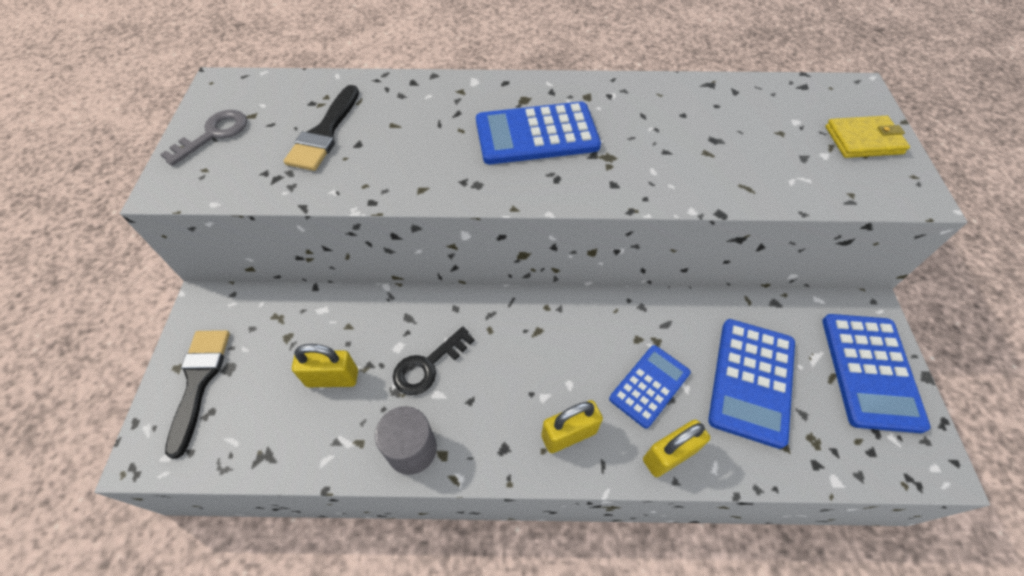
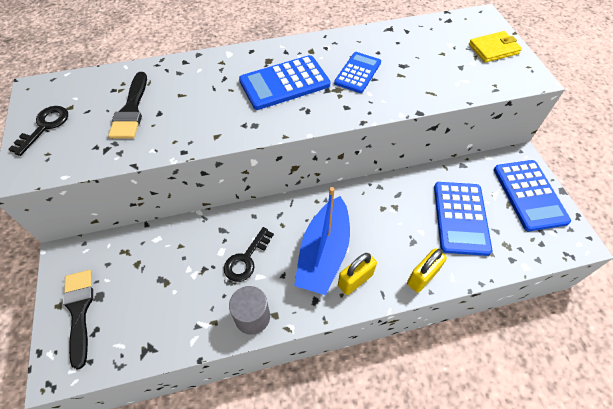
camera: 15 degrees left, 0 degrees up
(213, 134) = (44, 126): grey key -> black key
(332, 378) = (180, 284): yellow padlock -> none
(535, 384) = (323, 253): none -> blue boat
(649, 386) = (398, 236): blue calculator -> blue calculator (358, 73)

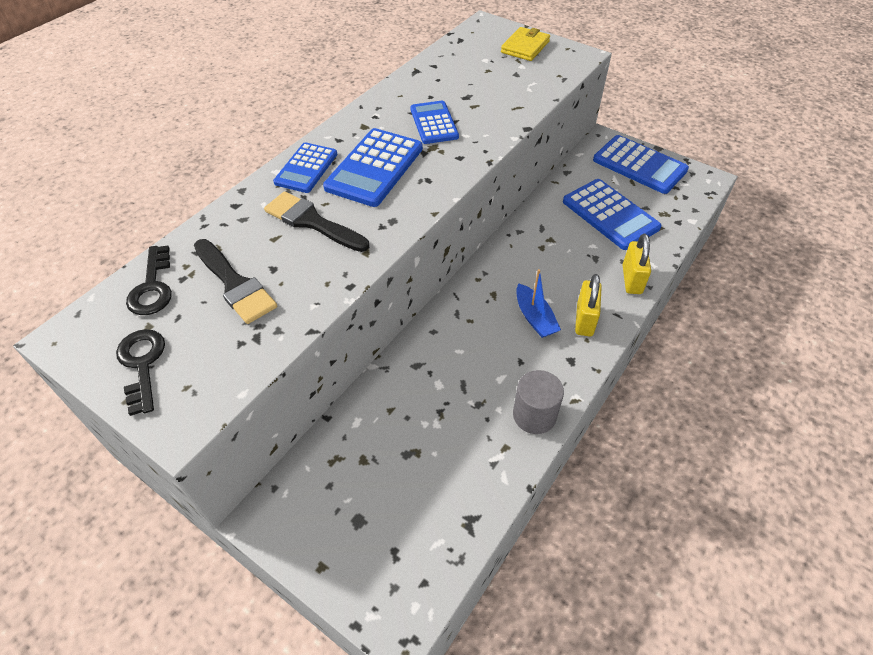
camera: 40 degrees left, 5 degrees down
(79, 311) = (353, 551): black brush -> black brush (312, 222)
(246, 60) = (306, 168): none -> blue calculator
(246, 259) = (471, 372): black key -> black key (152, 287)
(323, 253) = (534, 318): blue boat -> blue boat, size x0.53

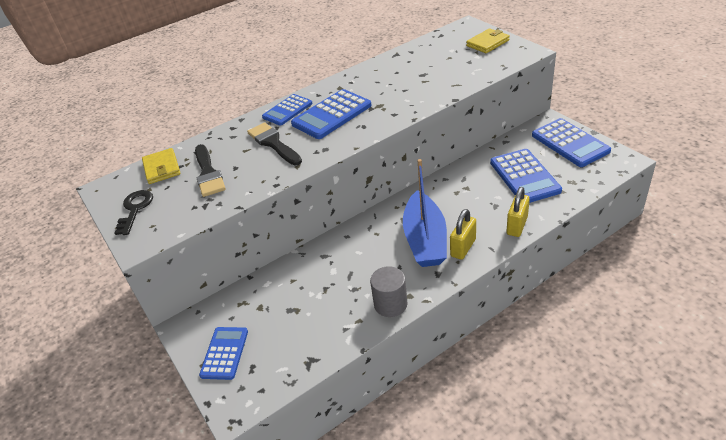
camera: 25 degrees right, 10 degrees down
(152, 287) = (162, 168): black key -> yellow wallet
(434, 123) = (389, 90): blue calculator -> blue calculator (225, 353)
(534, 318) = (425, 239): blue boat -> blue boat, size x1.87

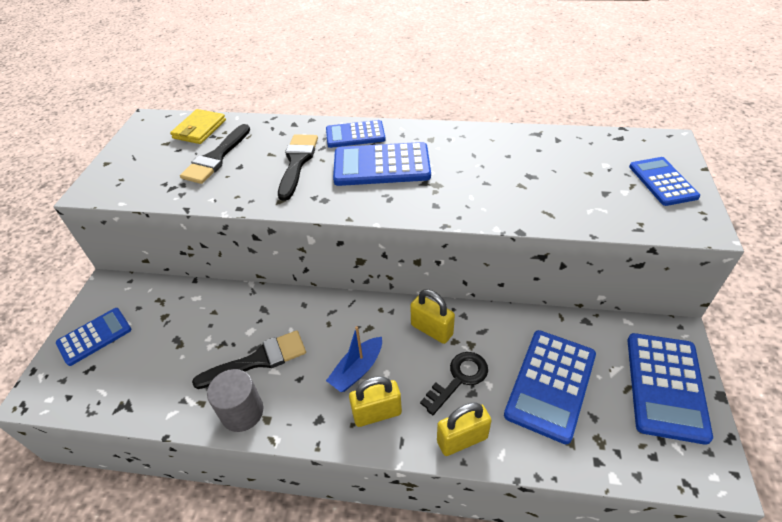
camera: 40 degrees right, 5 degrees up
(135, 209) = (134, 155): black key -> black key (459, 378)
(361, 278) = (258, 360): none -> black brush
(425, 239) = (357, 370): blue boat -> blue boat, size x0.53
(438, 196) = (432, 329): none -> yellow padlock
(487, 43) = (662, 181): yellow wallet -> blue calculator

